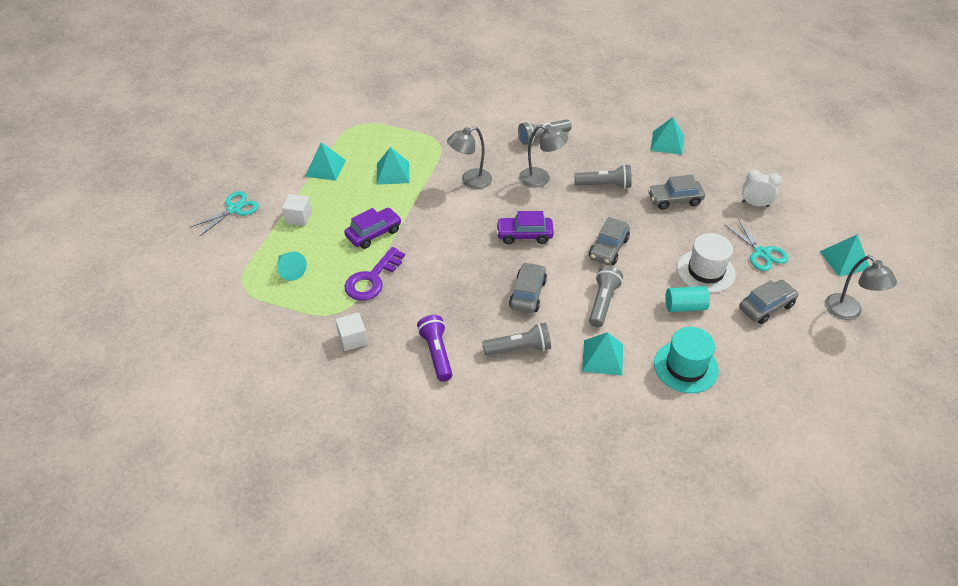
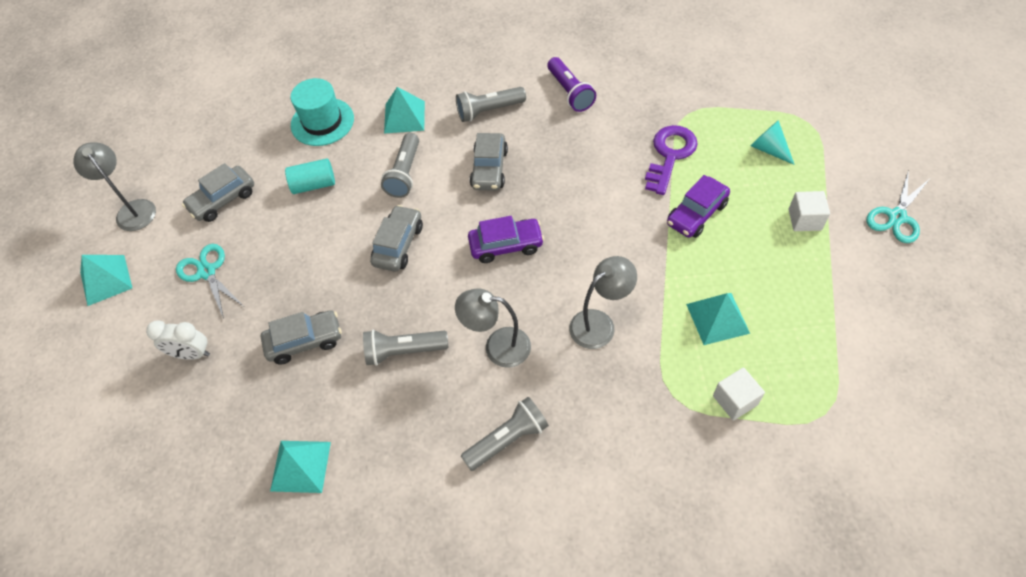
camera: 175 degrees right, 10 degrees up
(325, 168) = (820, 309): turquoise pyramid -> none
(353, 339) = (659, 91): white cube -> white cube (735, 400)
(706, 271) = (282, 233): white hat -> none

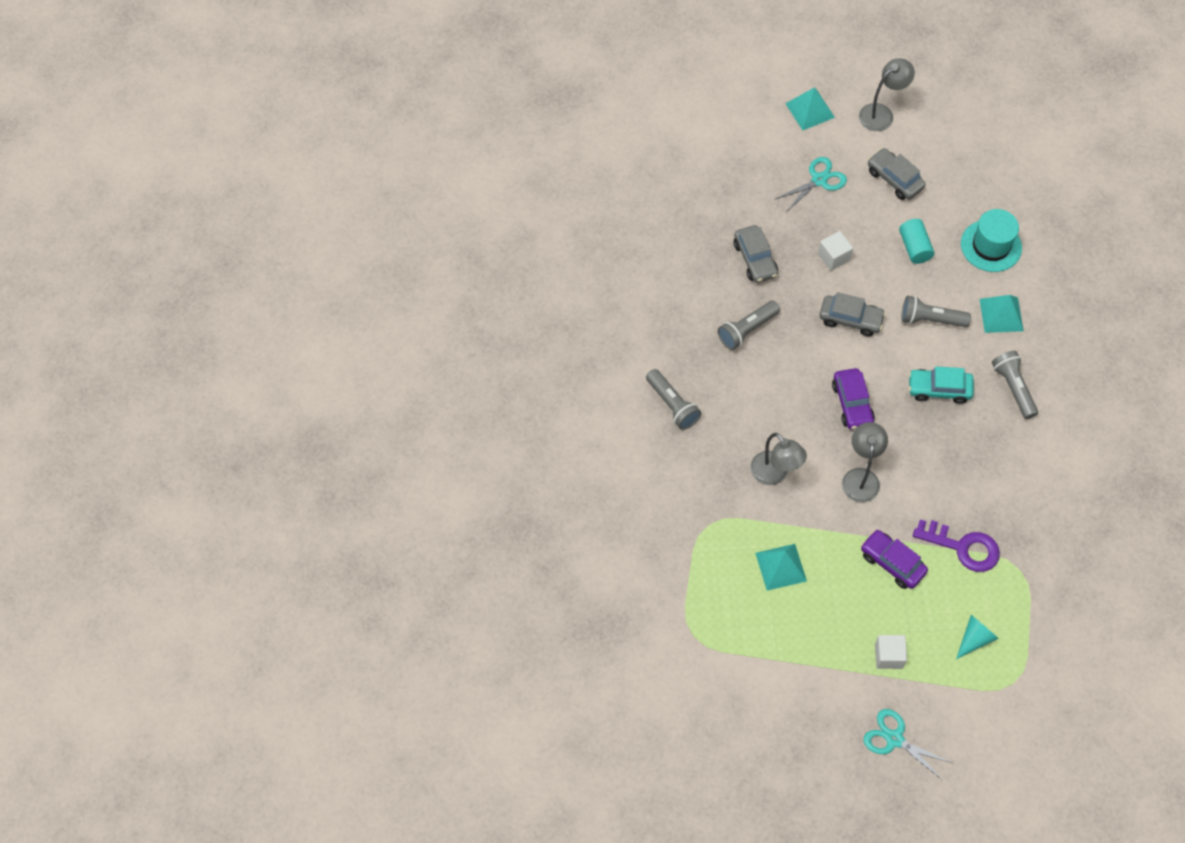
camera: 85 degrees right, 5 degrees up
(192, 354) = (743, 183): white clock -> none
(300, 466) = (652, 269): turquoise pyramid -> none
(403, 351) = (747, 330): grey flashlight -> grey flashlight turned 120 degrees counterclockwise
(489, 169) = (939, 389): grey car -> turquoise car
(497, 346) = (752, 398): grey lamp -> grey lamp (861, 477)
(570, 92) = (1043, 462): purple flashlight -> none
(735, 400) = (705, 570): white cube -> white cube (834, 257)

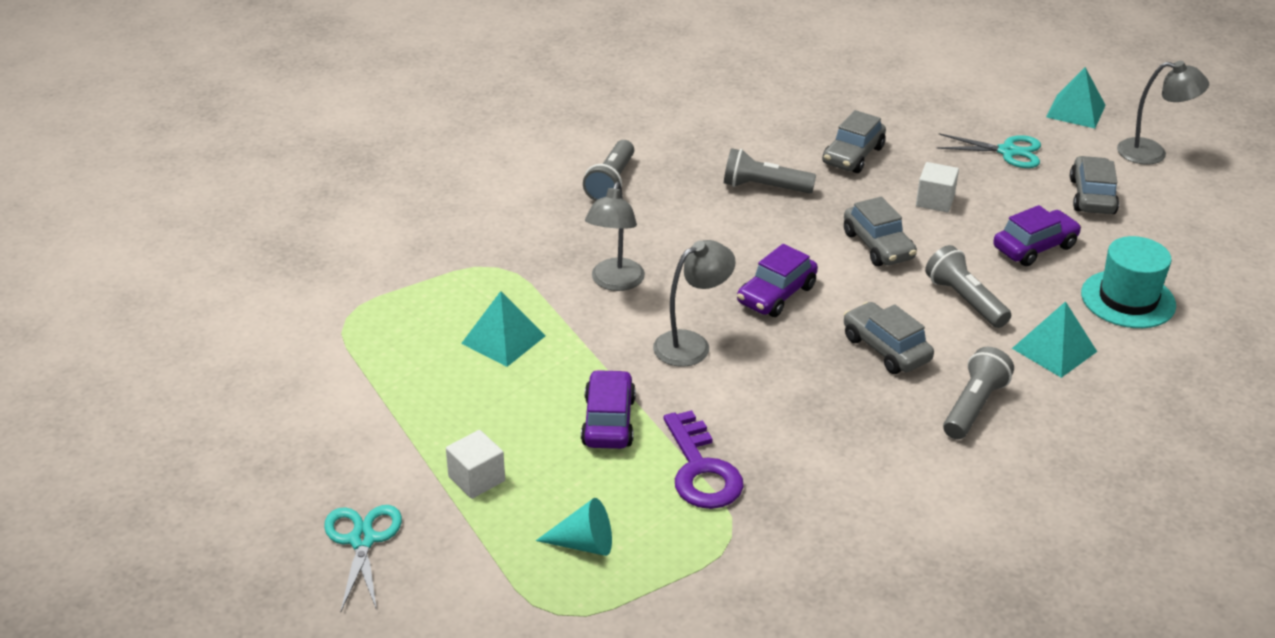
camera: 50 degrees right, 25 degrees down
(914, 247) = (1034, 247): turquoise cylinder -> purple car
(939, 389) = (886, 349): turquoise car -> grey car

